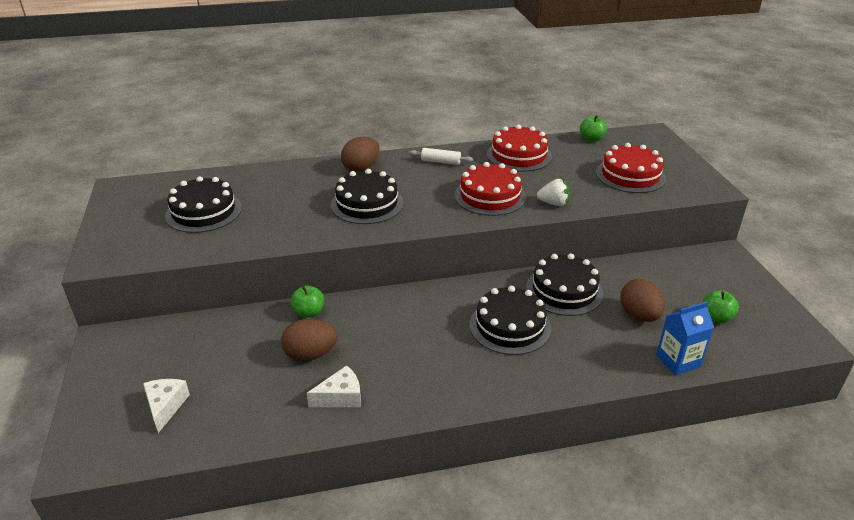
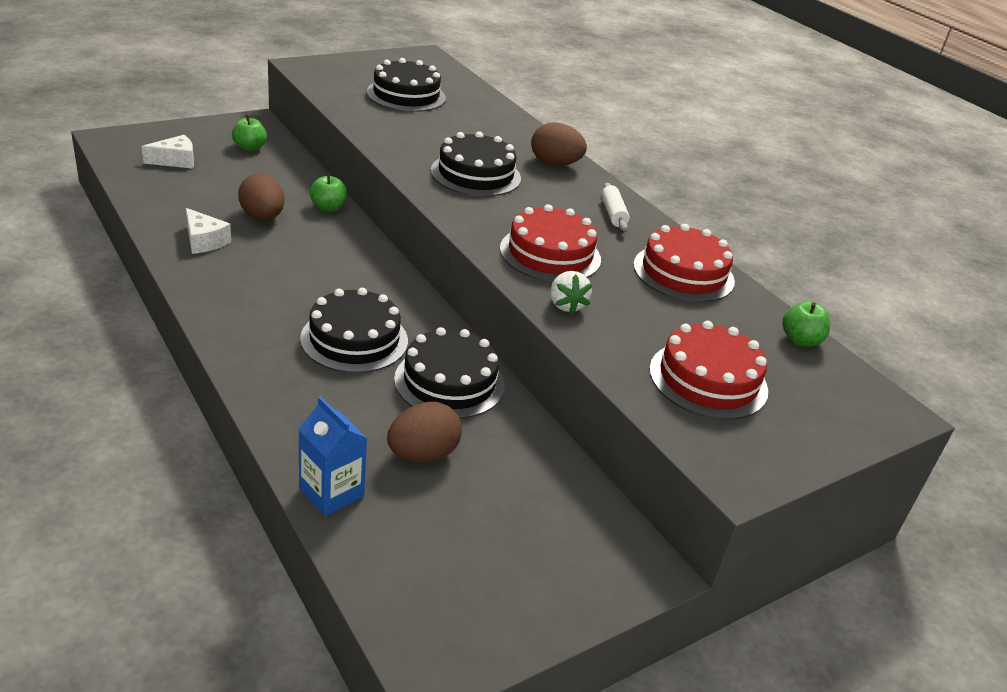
camera: 65 degrees right, 0 degrees up
(716, 318) = (452, 542): green apple -> green apple (249, 148)

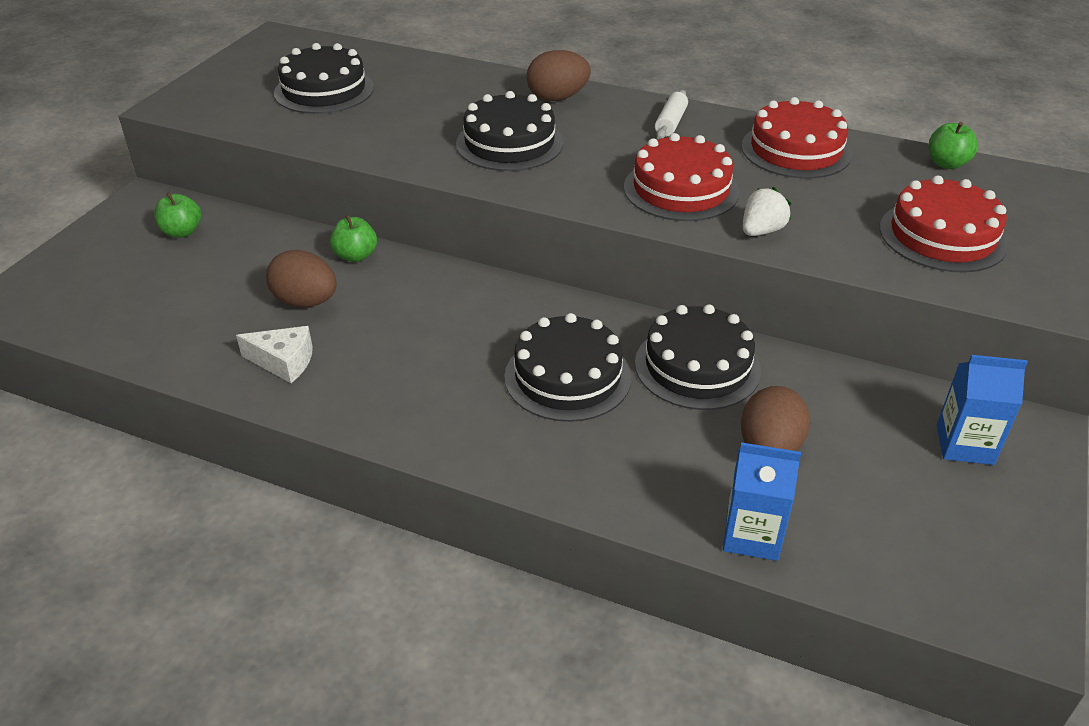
camera: 30 degrees left, 5 degrees up
(175, 161) = (120, 289): white cheese -> none
(566, 305) = (761, 231): white strawberry -> white strawberry turned 90 degrees counterclockwise
(572, 541) = (964, 444): none -> blue carton
(613, 214) = (670, 123): white rolling pin -> white rolling pin turned 60 degrees clockwise

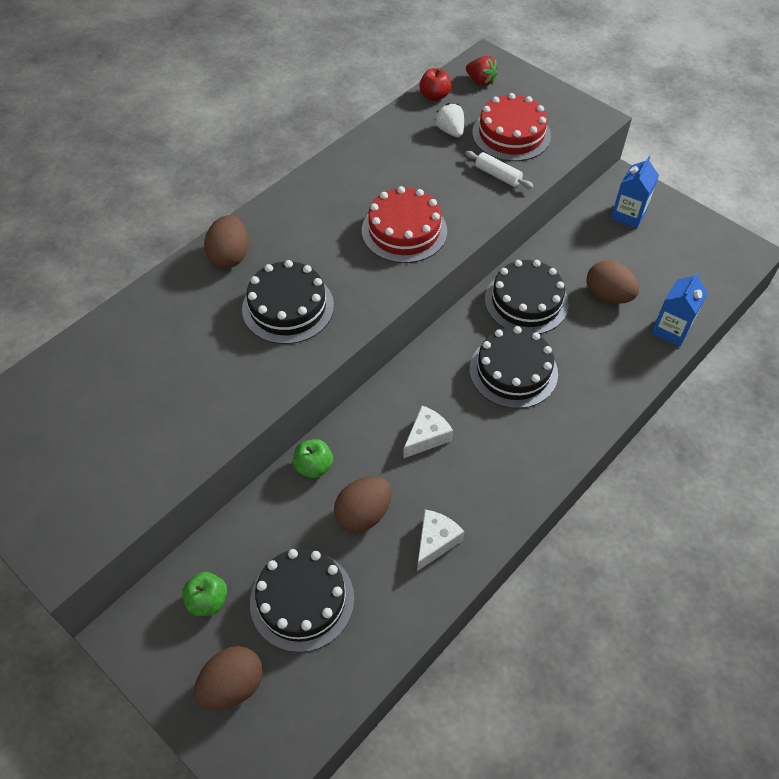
camera: 70 degrees left, 15 degrees up
(94, 267) = (232, 685): none -> brown egg
(324, 90) = (110, 418): black cake -> black cake (302, 600)
(428, 325) = (426, 437): none -> white cheese
(670, 123) = (309, 204): white rolling pin -> white rolling pin (498, 175)
(761, 231) = (472, 210): white strawberry -> white strawberry (450, 131)
(796, 150) = (382, 155): red cake -> none
(946, 164) = (434, 96): green apple -> red apple
(1022, 192) = (481, 81): none -> red strawberry

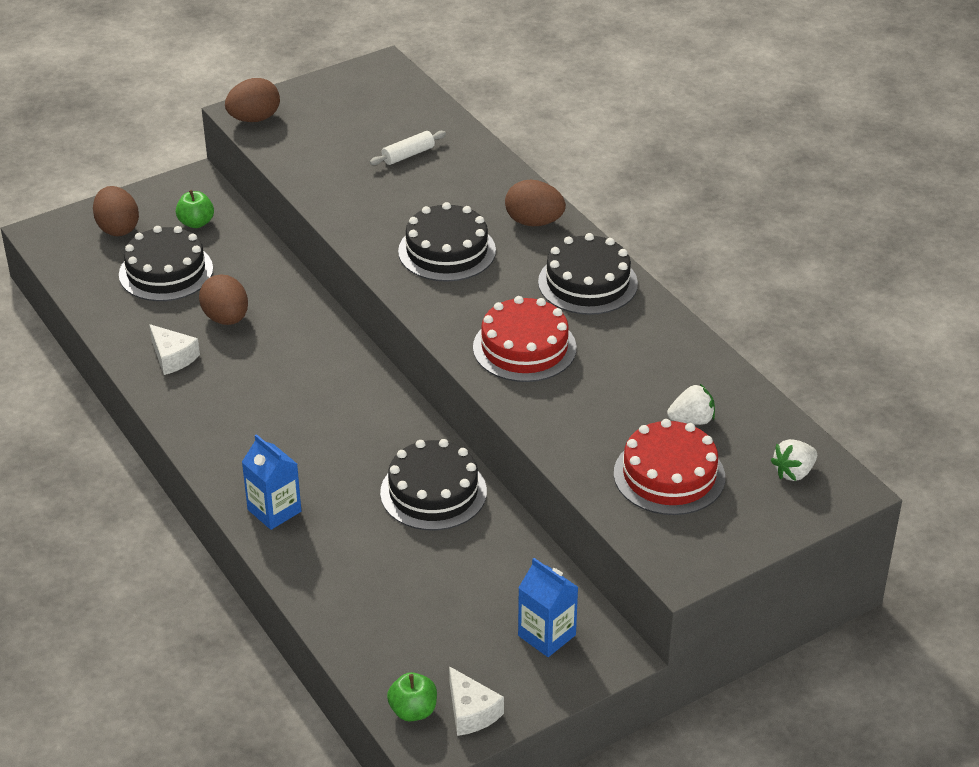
camera: 105 degrees right, 15 degrees down
(314, 466) = (293, 296): green apple -> green apple (413, 711)
(426, 437) = (287, 374): white cheese -> white cheese (471, 712)
(434, 96) = (770, 420): red apple -> none
(481, 81) = (793, 472): red strawberry -> white strawberry
(498, 175) = (592, 444): white rolling pin -> white rolling pin (408, 155)
(513, 371) = (338, 456): black cake -> black cake (587, 283)
(607, 296) = (412, 568): brown egg -> brown egg (254, 119)
(671, 330) = (334, 611): blue carton -> blue carton (274, 510)

